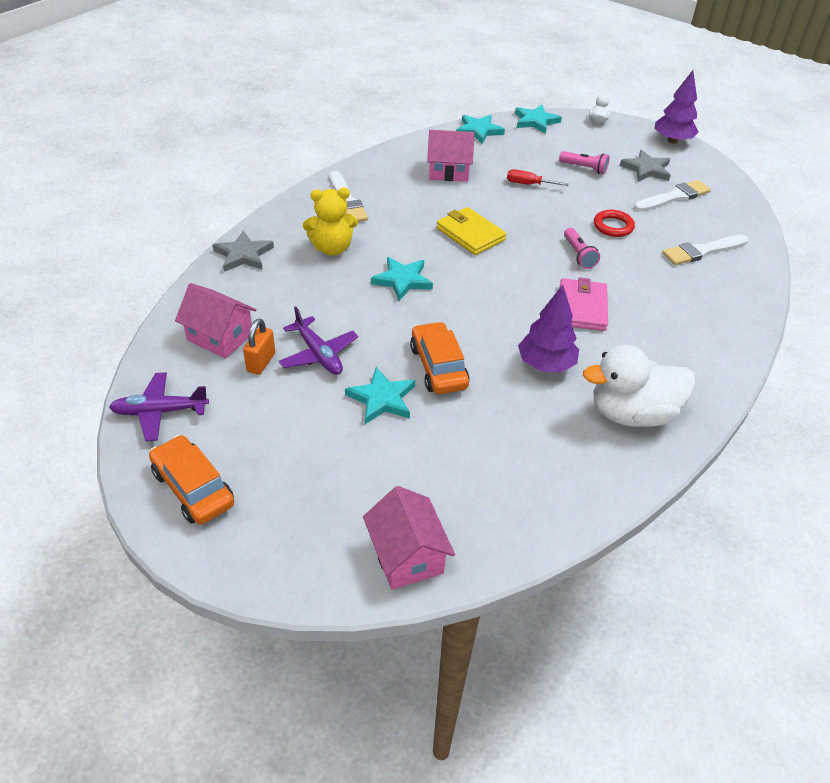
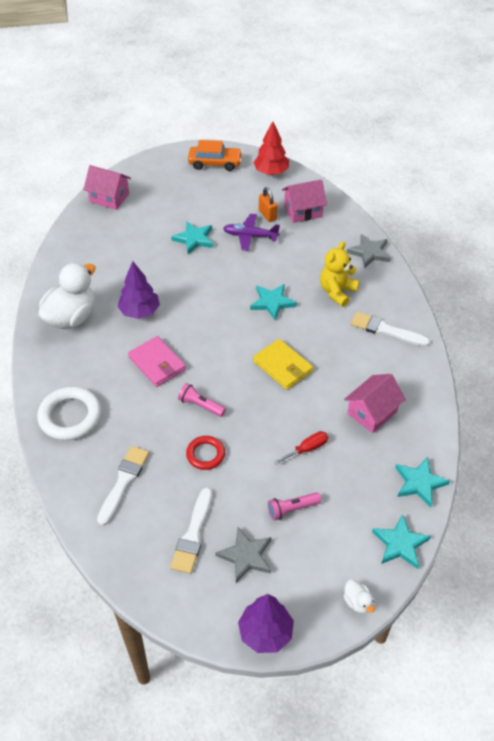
camera: 135 degrees right, 5 degrees up
(159, 412) = (271, 172): purple plane -> red tree
(438, 367) = (189, 271): orange car -> none
(470, 234) = (282, 366): yellow wallet -> yellow wallet turned 45 degrees clockwise
(714, 322) = (70, 416): none -> white ring

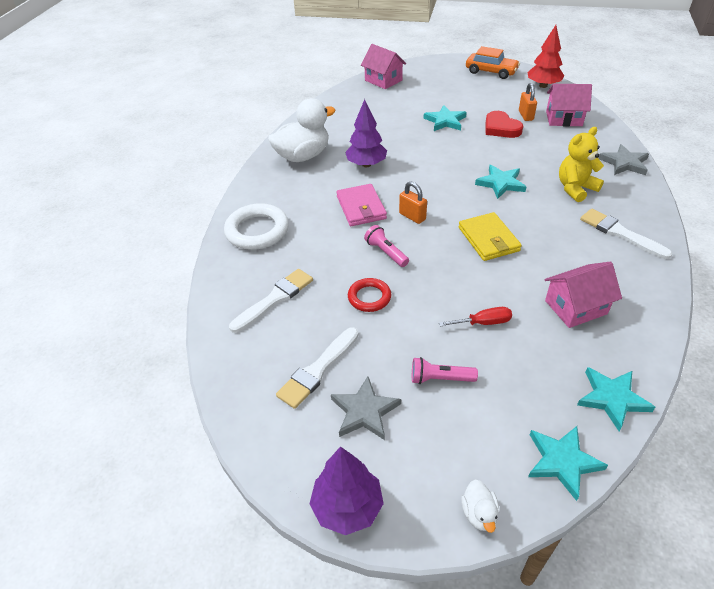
camera: 25 degrees right, 5 degrees down
(208, 360) = (412, 216): none -> orange padlock
(250, 236) = (501, 128): purple plane -> red heart

